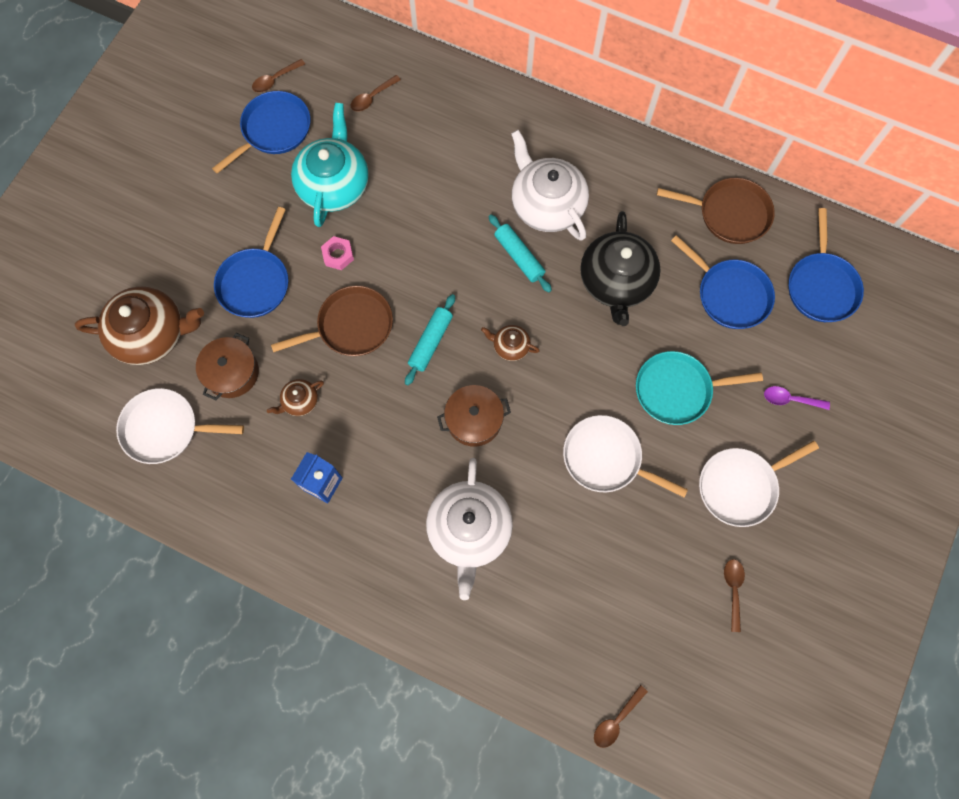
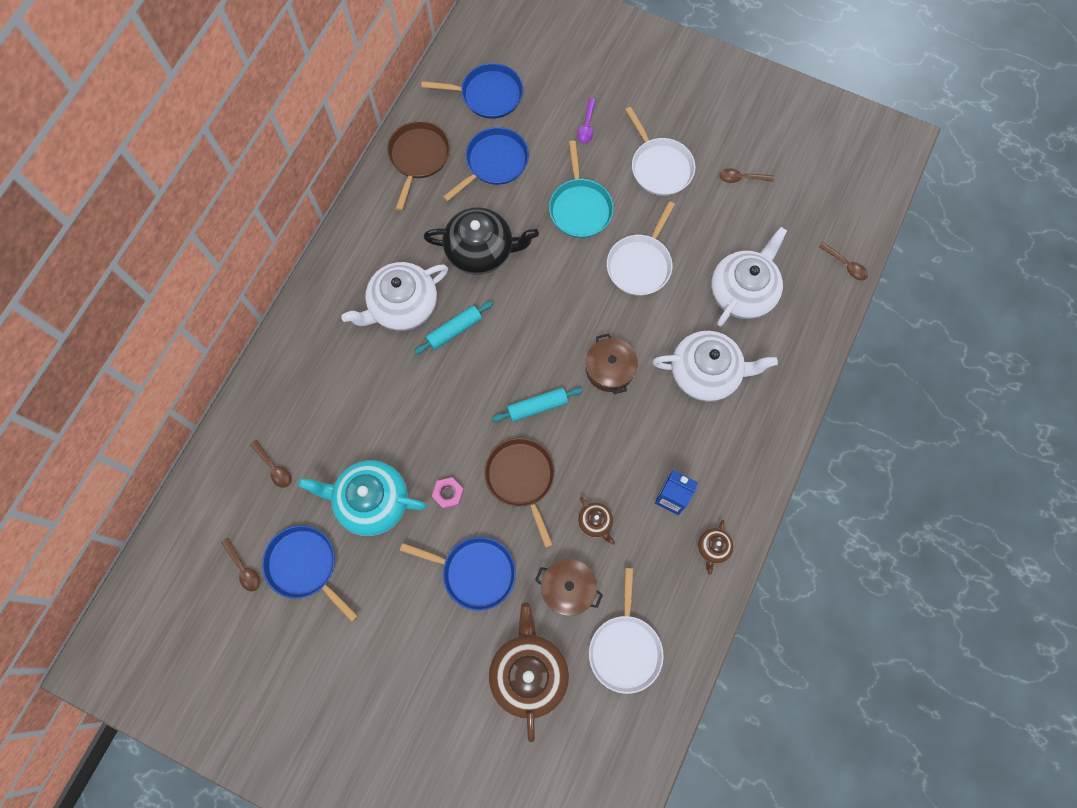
camera: 90 degrees left, 0 degrees up
(430, 342) = (537, 407): turquoise rolling pin -> turquoise rolling pin turned 45 degrees counterclockwise
(510, 346) = (541, 338): brown teapot -> brown teapot (713, 548)
(575, 581) = (743, 291): none -> white teapot

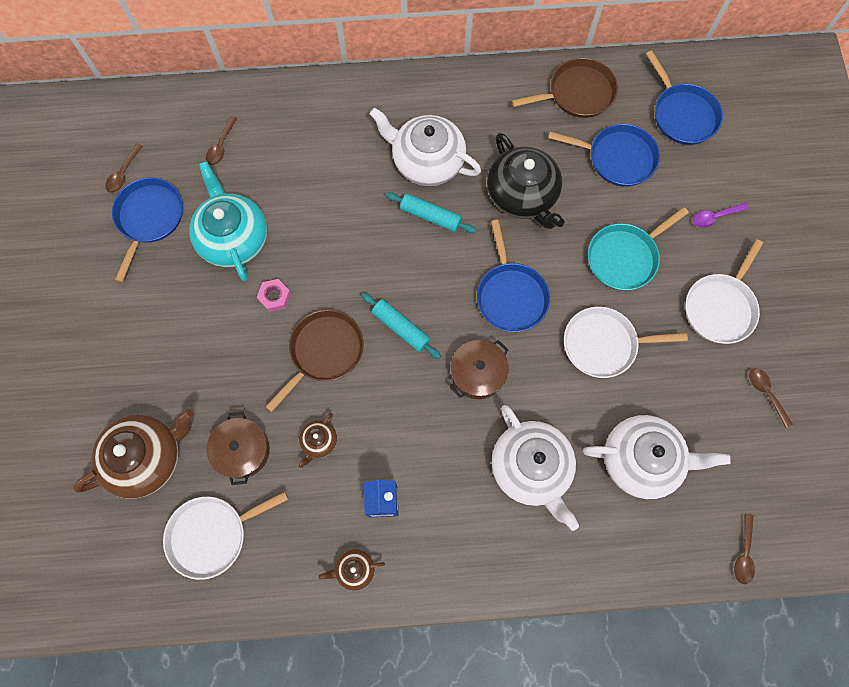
camera: 60 degrees right, 0 degrees up
(475, 572) = (215, 359): blue pan -> blue pan (511, 296)

